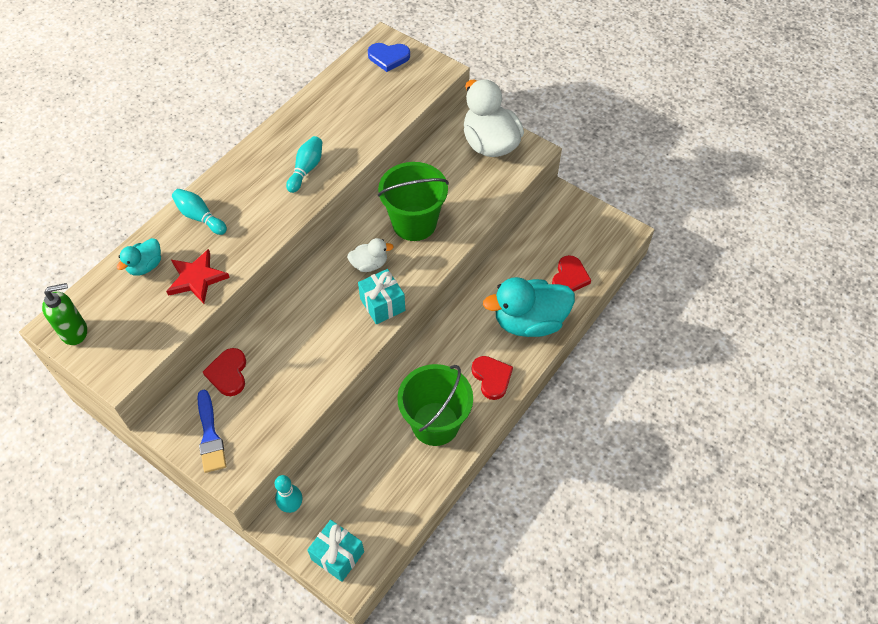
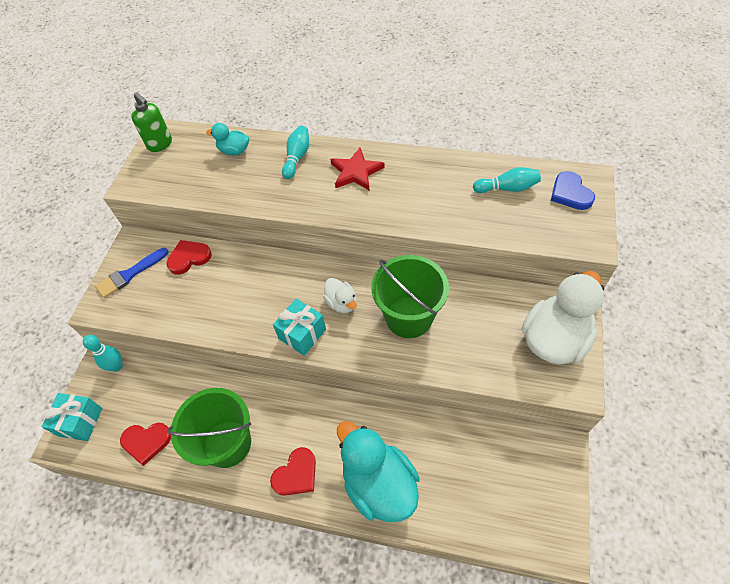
camera: 70 degrees right, 0 degrees up
(197, 278) = (236, 185): red star -> red star (356, 172)
(306, 169) = (388, 198): turquoise bowling pin -> turquoise bowling pin (507, 188)
(569, 277) = (457, 504): red heart -> red heart (146, 442)

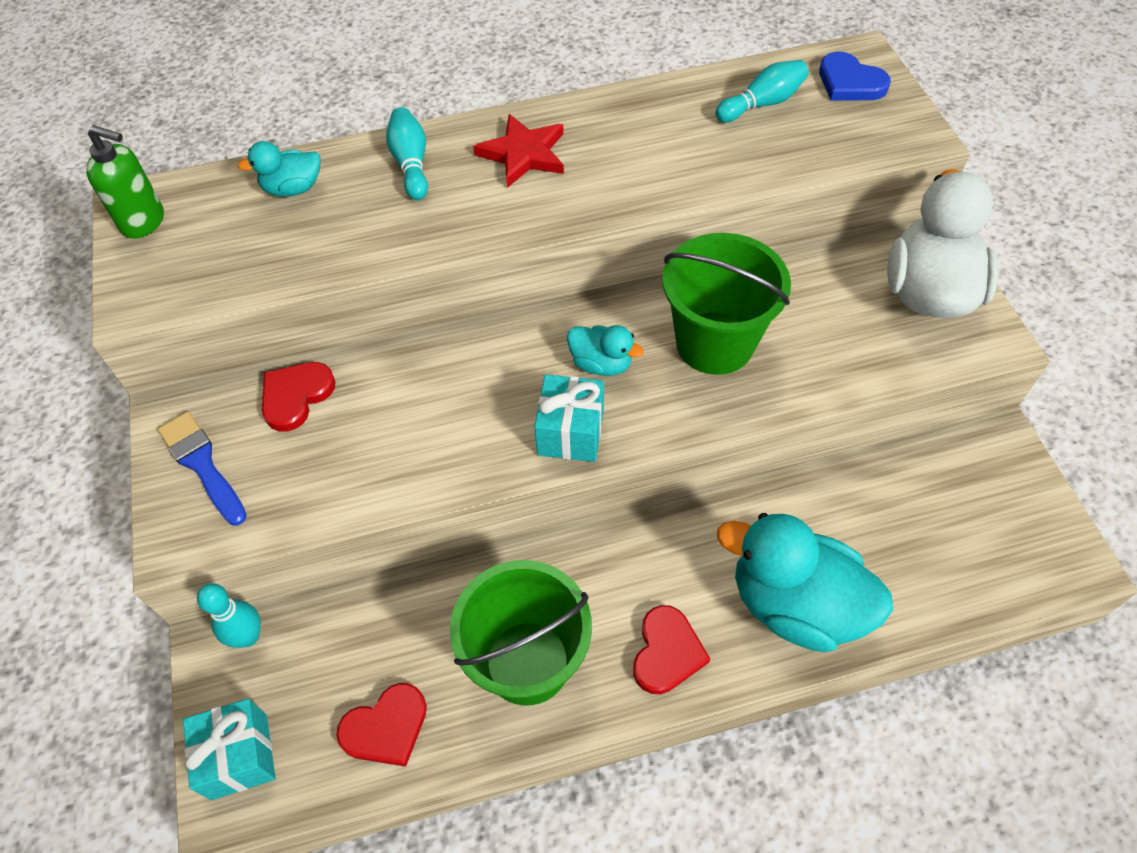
camera: 30 degrees left, 0 degrees up
(130, 274) = (202, 464): blue brush -> blue brush turned 120 degrees clockwise
(341, 303) = (601, 363): white duck -> turquoise duck

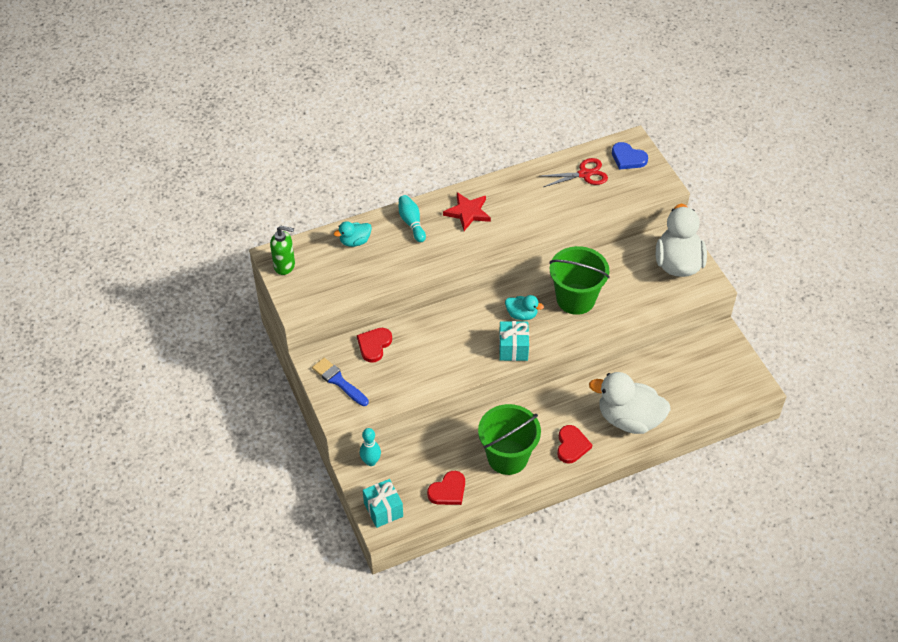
camera: 10 degrees left, 5 degrees down
(762, 104) = (584, 174): turquoise bowling pin -> red scissors
(795, 604) = (629, 419): turquoise duck -> white duck

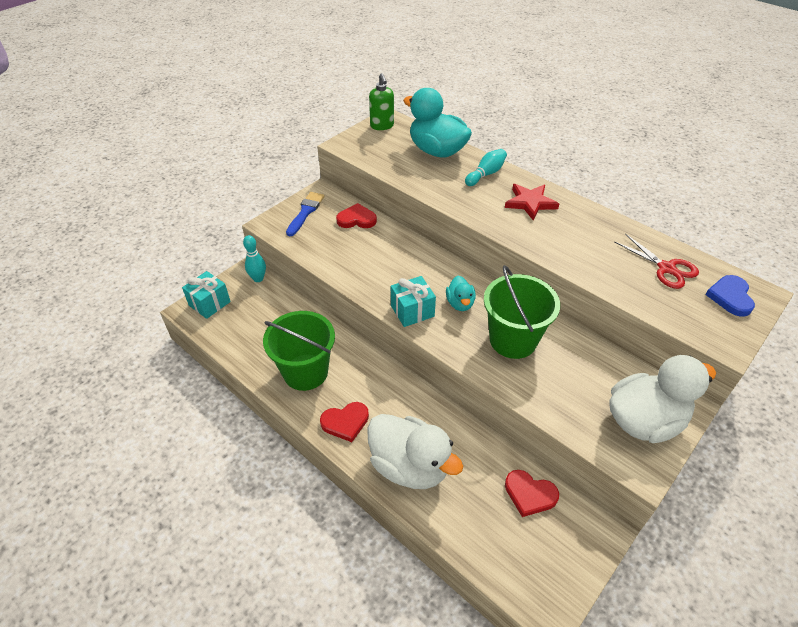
camera: 65 degrees right, 5 degrees down
(355, 241) = (437, 151): turquoise duck -> turquoise duck, size x2.03
(448, 491) = (247, 340): red heart -> red heart (529, 494)
(629, 419) = (409, 466): white duck -> white duck turned 135 degrees clockwise

